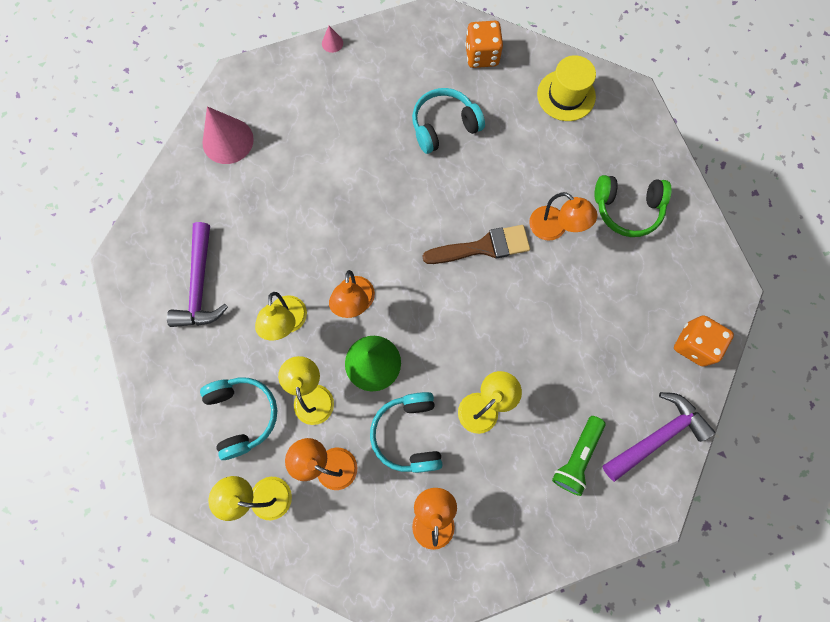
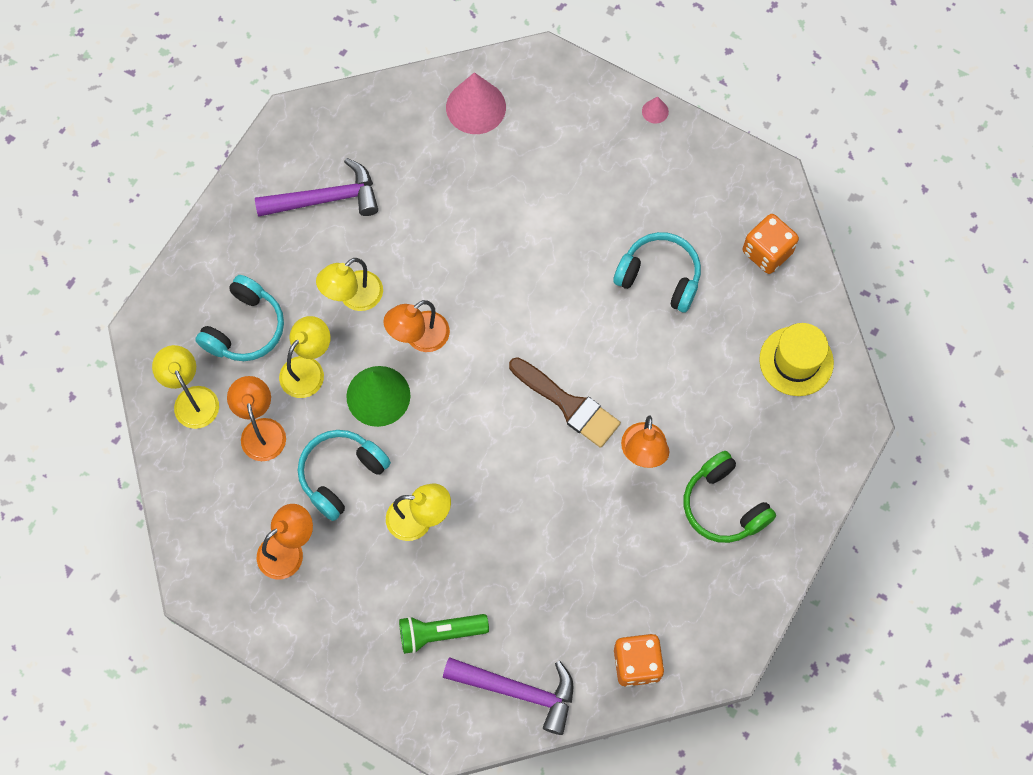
camera: 50 degrees right, 5 degrees down
(200, 285) = (325, 199): purple hammer -> purple hammer turned 150 degrees counterclockwise

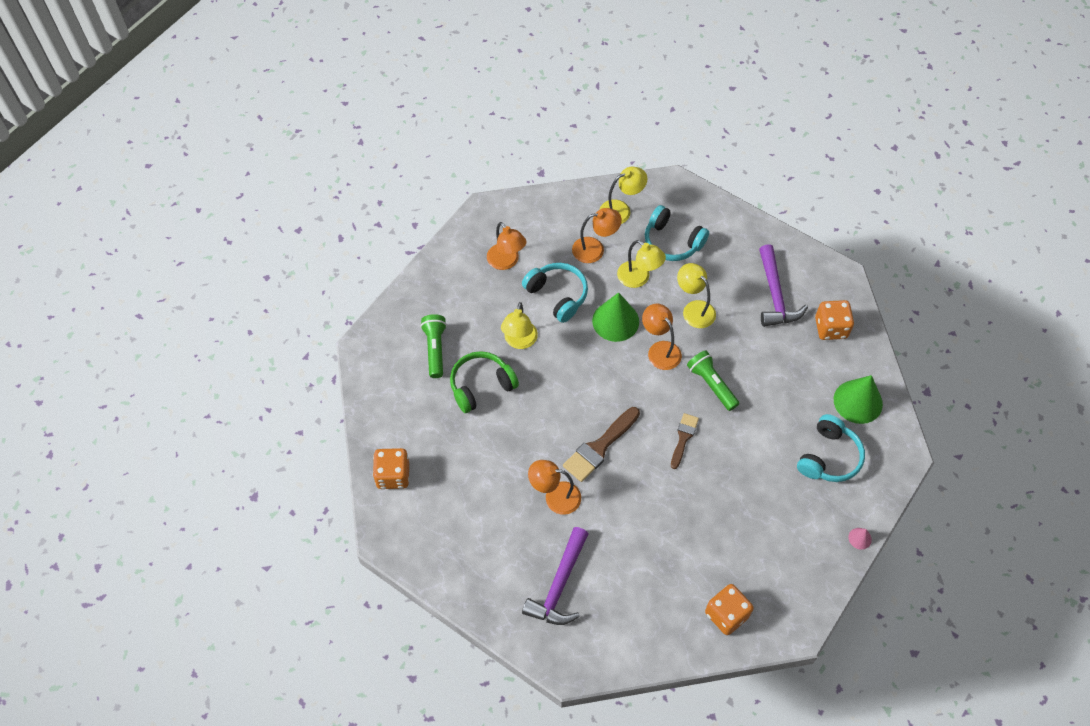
camera: 95 degrees right, 10 degrees down
(372, 134) = (831, 328): none -> orange dice
(466, 274) = (711, 384): none -> green flashlight
(476, 107) = (858, 401): pink cone -> green cone
(518, 691) = (386, 395): purple hammer -> purple hammer (559, 585)
(545, 305) = (683, 438): none -> brown brush
(659, 277) = (705, 525): turquoise headphones -> turquoise headphones (829, 457)
(723, 505) = (507, 552): green headphones -> green headphones (481, 386)
(796, 361) = (626, 625): yellow hat -> none

